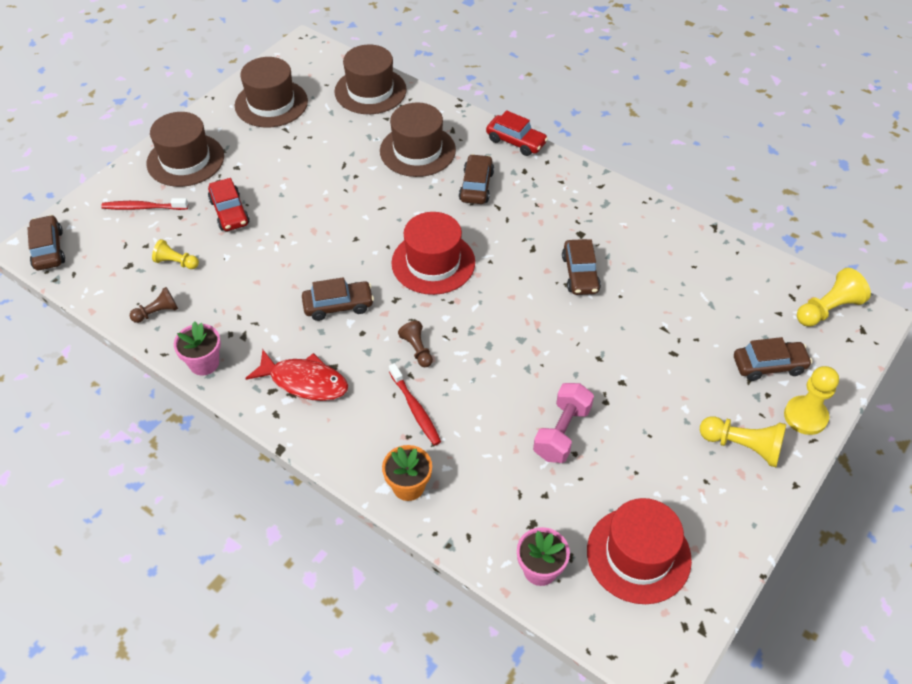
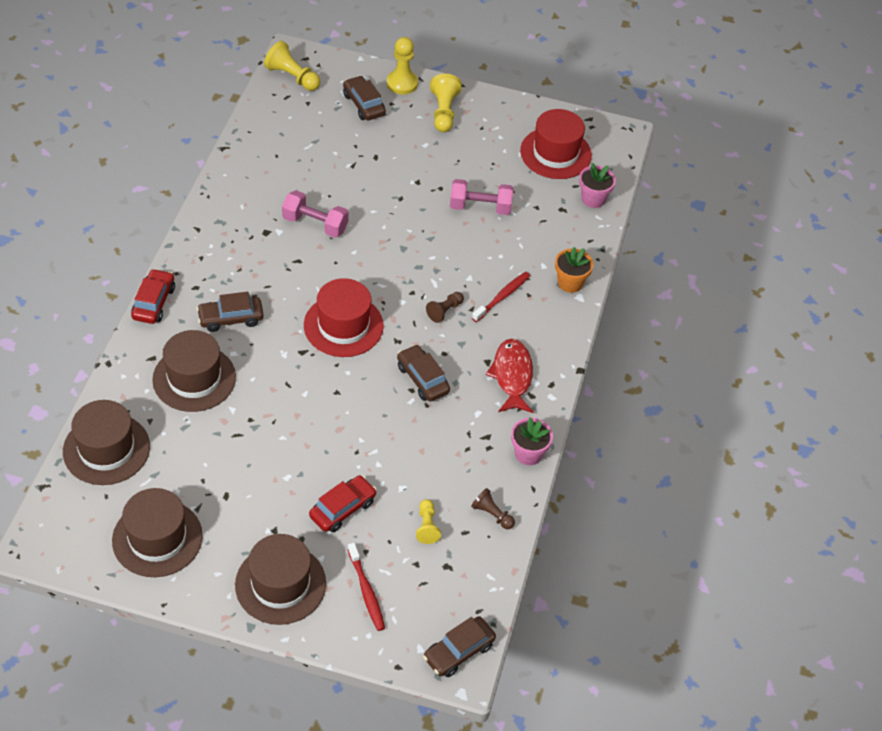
camera: 115 degrees left, 0 degrees up
(580, 274) = (315, 224): brown car -> pink dumbbell

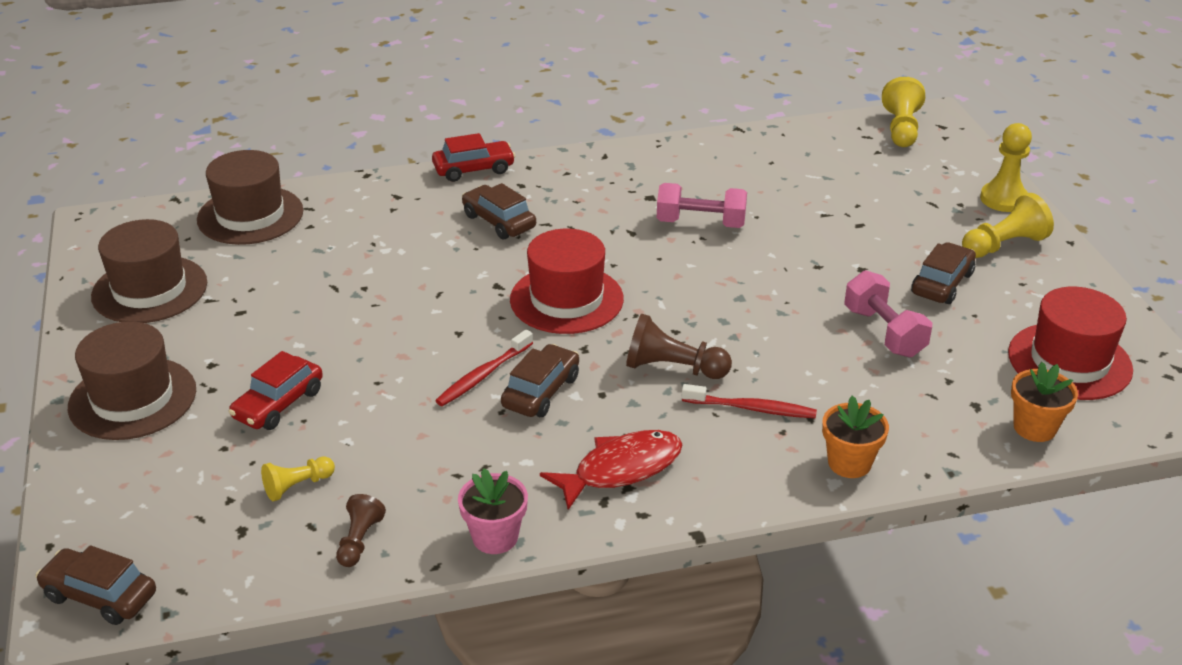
camera: 65 degrees right, 15 degrees down
(194, 378) = (391, 230): brown hat -> none
(315, 224) = (700, 223): pink dumbbell -> pink dumbbell turned 75 degrees counterclockwise
(342, 509) = (278, 404): red car -> red car turned 105 degrees clockwise
(364, 104) = (929, 186): brown car -> brown car (942, 283)
(366, 591) = (159, 472): red toothbrush -> red toothbrush (483, 375)
(444, 311) = (673, 368): brown pawn -> brown pawn, size x1.60
(593, 199) = (1034, 428): pink flower pot -> orange flower pot

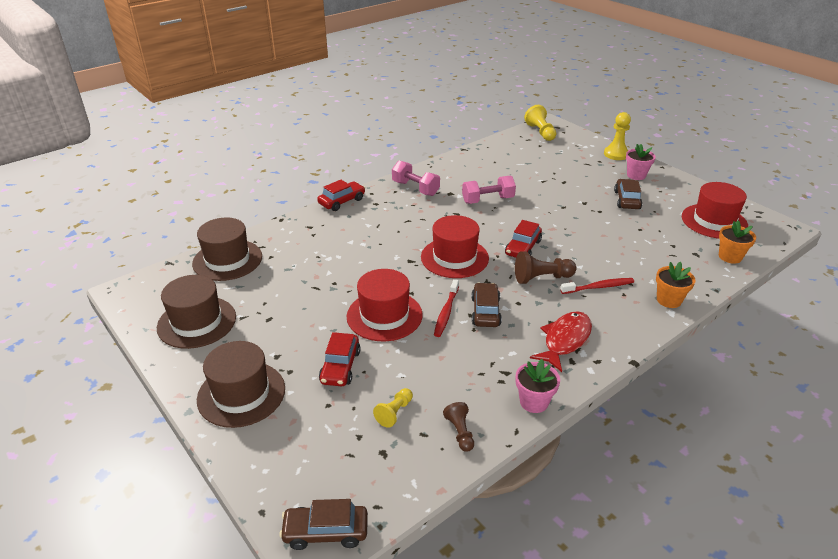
camera: 25 degrees left, 0 degrees up
(393, 354) = (384, 315): none -> red hat
(499, 221) = (381, 226): brown car -> none
(686, 314) = (523, 248): none -> red car
(884, 332) = (623, 230): pink dumbbell -> pink dumbbell (415, 188)
(1004, 245) = (636, 175): yellow pawn -> pink flower pot

